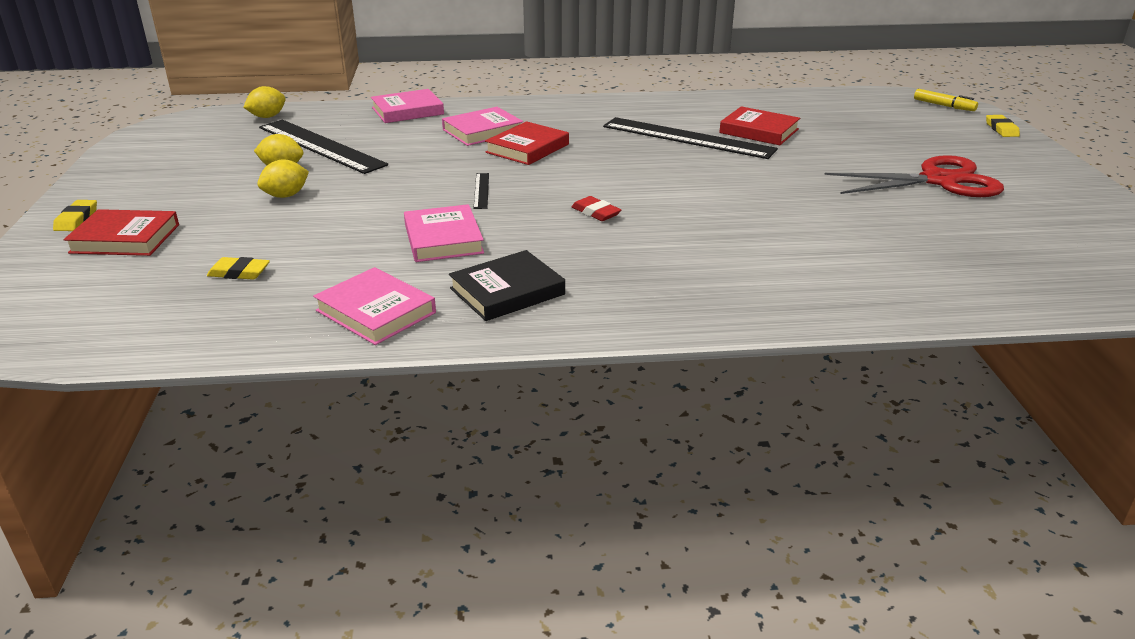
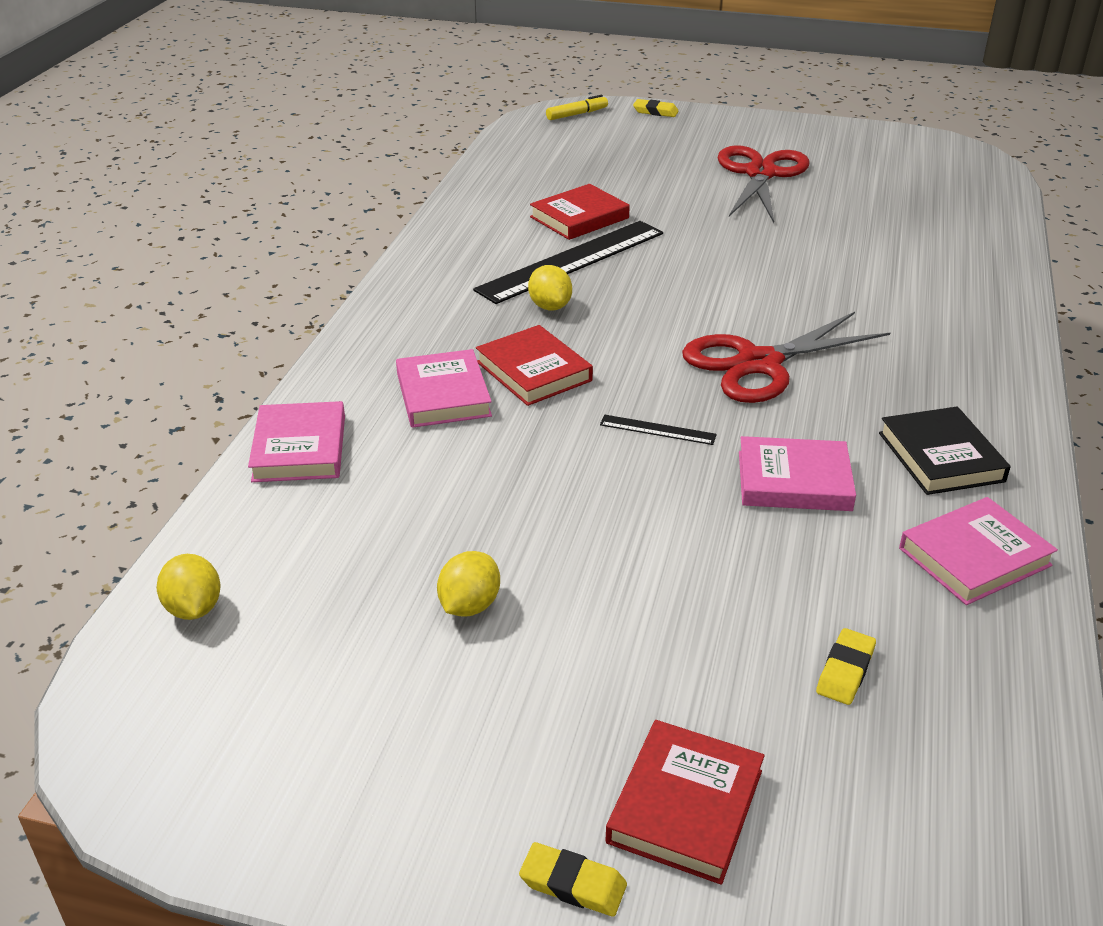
camera: 70 degrees left, 5 degrees up
(286, 195) = (589, 608): yellow lemon -> yellow lemon (550, 306)
(320, 146) = (395, 555): black ruler -> none
(596, 212) = (759, 363): red eraser -> red scissors

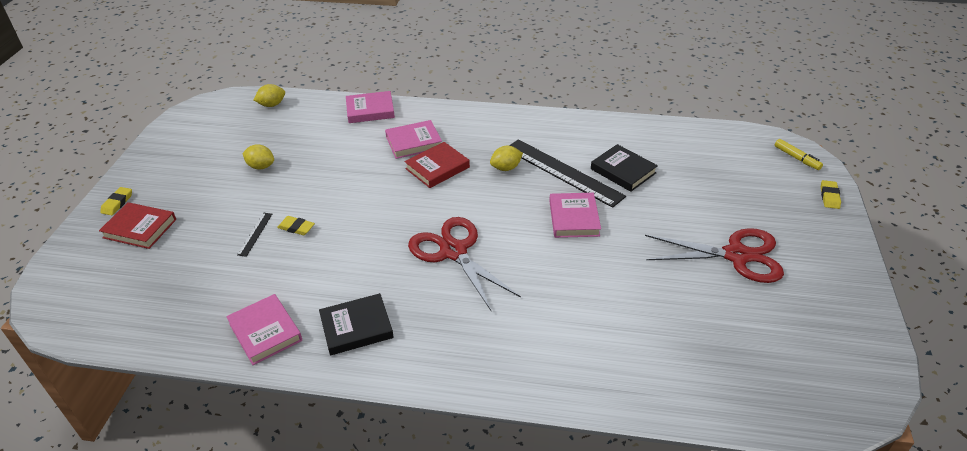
camera: 85 degrees right, 5 degrees up
(579, 217) = (623, 171): red book -> black book
(657, 430) = (384, 213): black ruler -> black ruler (255, 234)
(794, 481) = (337, 263): pink book -> pink book (574, 218)
(845, 671) = (196, 276): yellow eraser -> yellow eraser (296, 228)

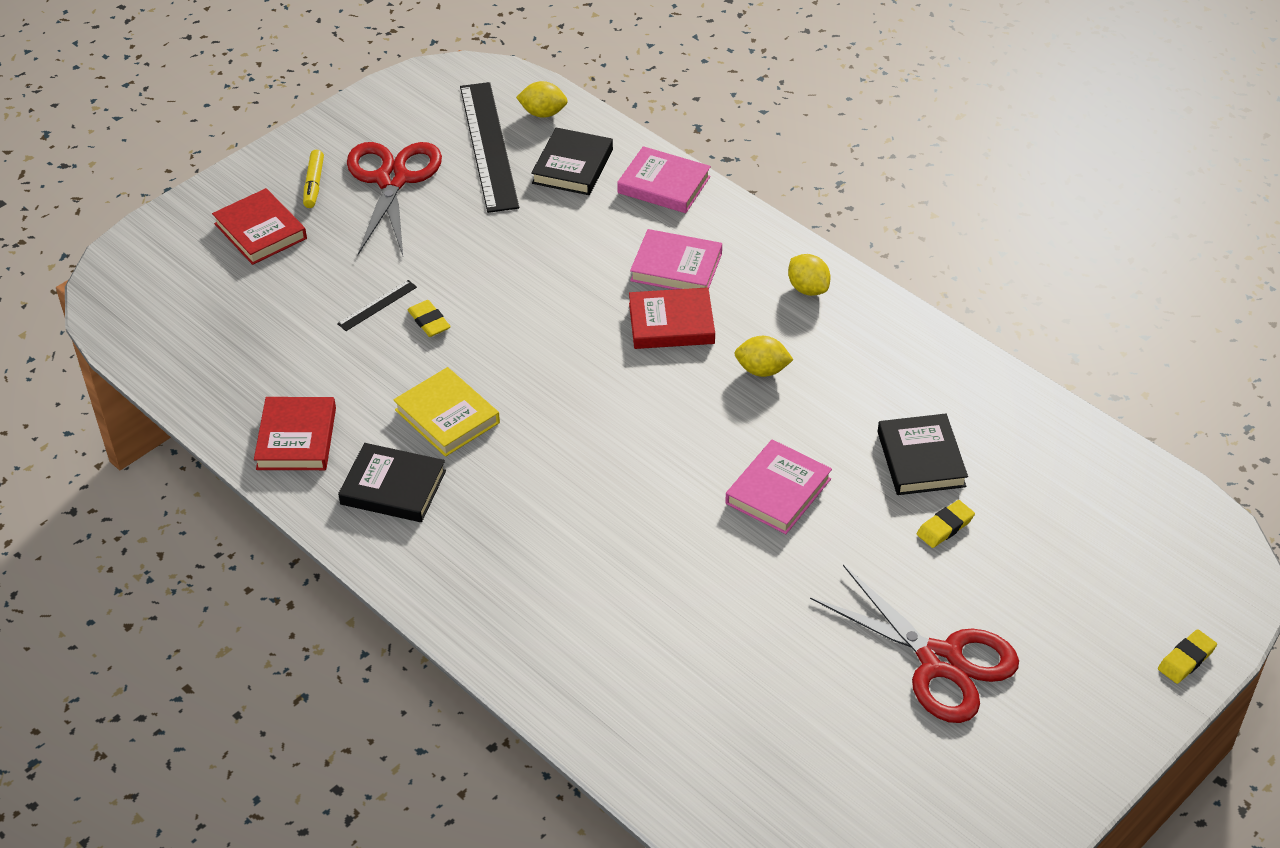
camera: 35 degrees right, 5 degrees up
(117, 203) = (259, 182): yellow eraser -> yellow eraser (945, 527)
(261, 166) = (455, 209): yellow lemon -> yellow lemon (808, 289)
(265, 332) = (296, 438): pink book -> red book
(312, 121) = (572, 166): none -> black book
(354, 271) = (447, 416): none -> yellow book
(453, 251) = (583, 453): red scissors -> red scissors (392, 180)
(562, 172) = (833, 416): black ruler -> black ruler (488, 146)
(796, 158) = (1213, 577): yellow marker -> yellow marker (314, 184)

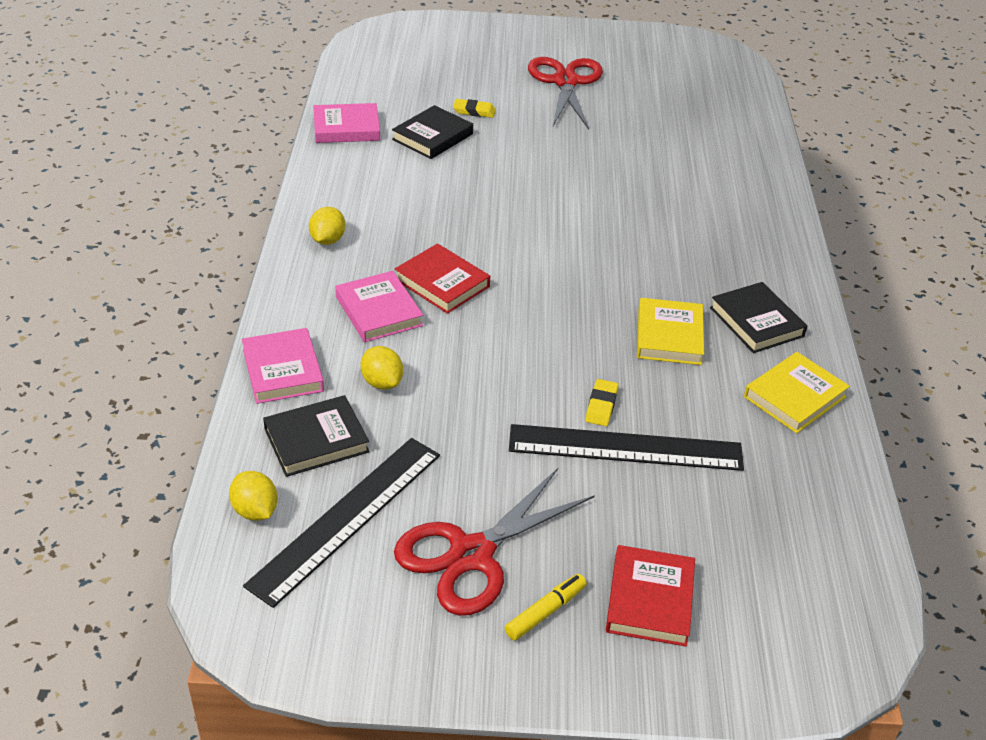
camera: 135 degrees left, 5 degrees down
(296, 438) = (794, 397): red book -> yellow book
(377, 305) = (625, 448): black ruler -> black ruler, size x2.38
(762, 370) = (436, 223): yellow lemon -> yellow lemon (382, 382)
(778, 491) = (529, 173): pink book -> pink book (346, 128)
(1186, 659) = (463, 24): yellow eraser -> none

